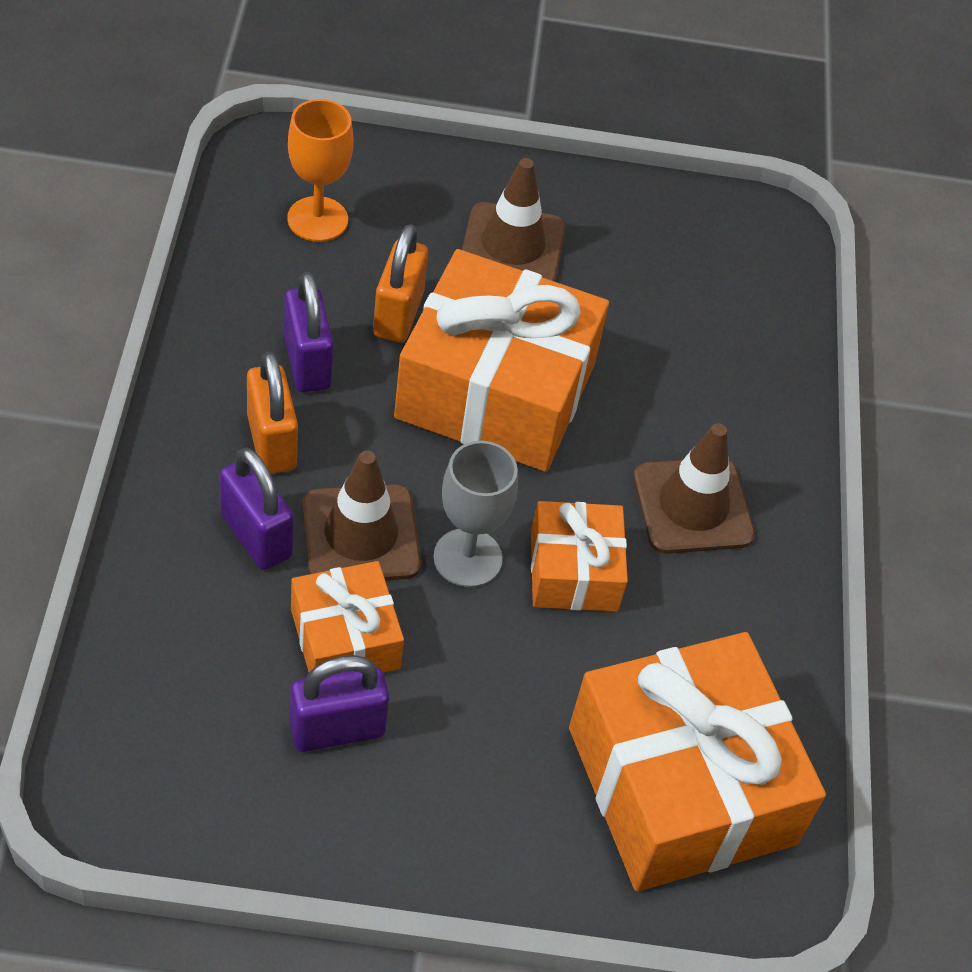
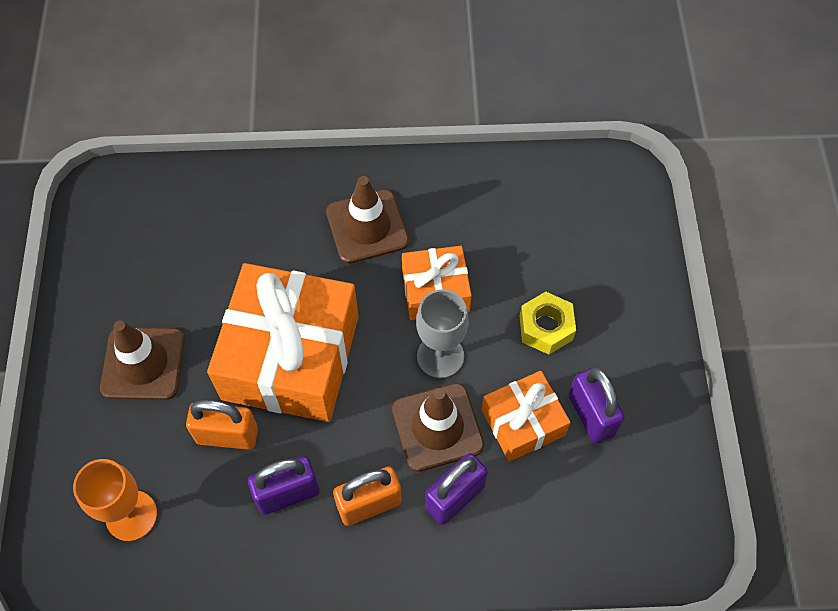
camera: 90 degrees left, 10 degrees up
(491, 702) = (545, 327): none -> yellow nut
(681, 785) = (572, 220): orange gift -> none

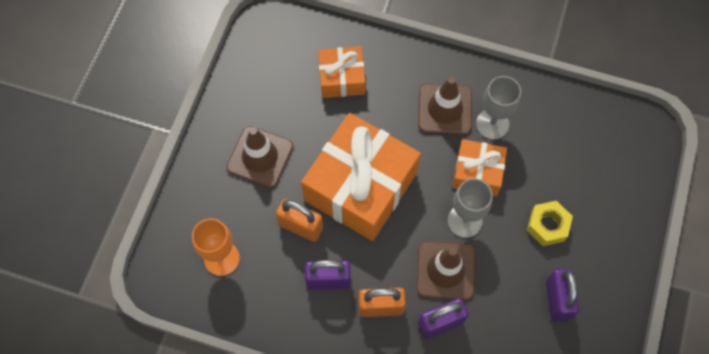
camera: 20 degrees right, 5 degrees up
(433, 226) = (492, 124): none -> grey goblet
(523, 422) = (506, 288): orange gift -> orange gift (341, 78)

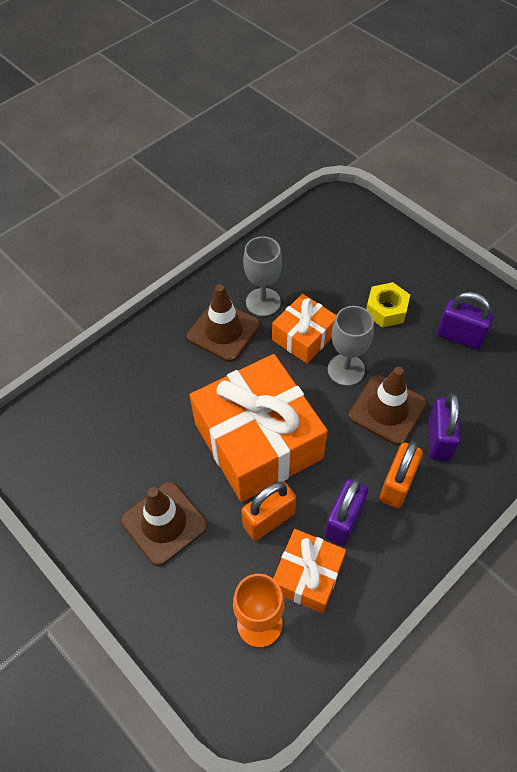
camera: 60 degrees left, 10 degrees down
(341, 78) = (129, 401): orange gift -> orange gift (307, 576)

